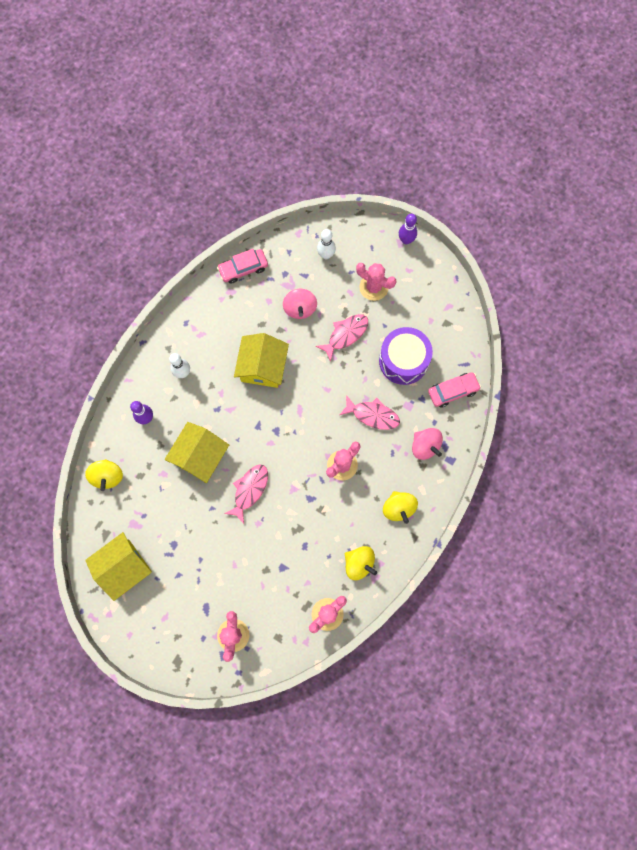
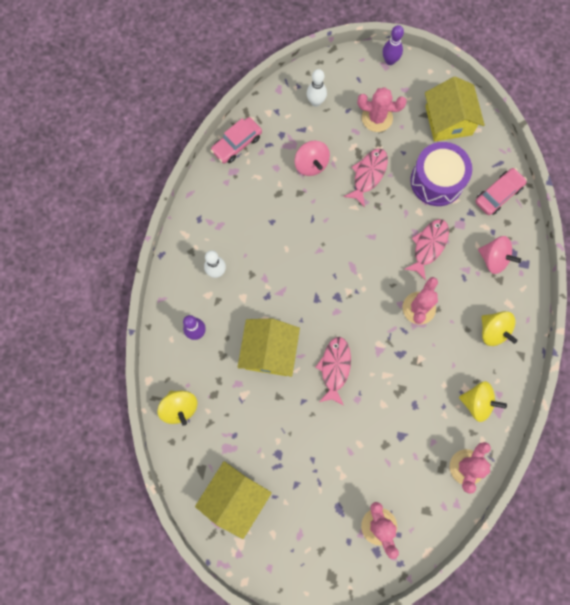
camera: 20 degrees left, 0 degrees up
(262, 367) = (297, 236): yellow house -> yellow house (448, 120)
(372, 415) = (428, 246): pink fish -> pink fish turned 60 degrees counterclockwise

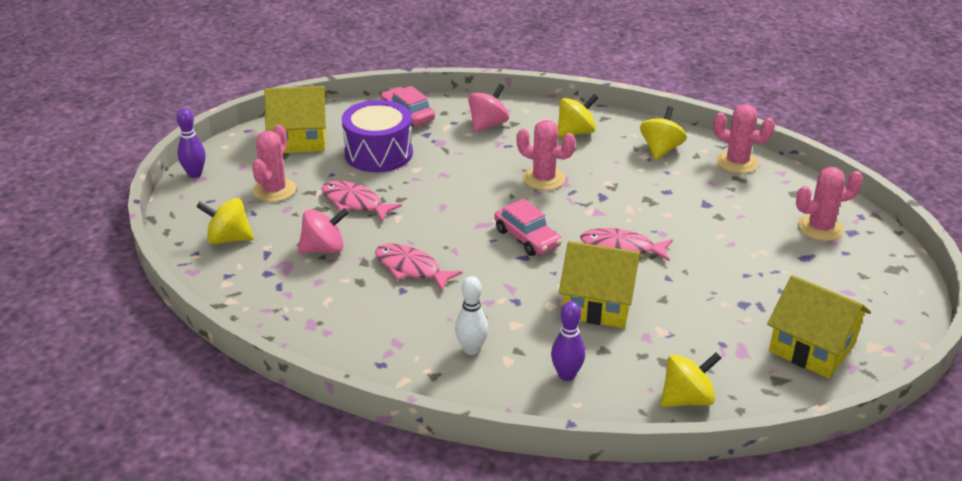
camera: 85 degrees left, 40 degrees down
(237, 144) = (266, 317): pink car -> pink car (527, 238)
(316, 102) = (228, 239): white bowling pin -> yellow spinning top
(428, 246) = (464, 166): pink fish -> pink fish (411, 268)

